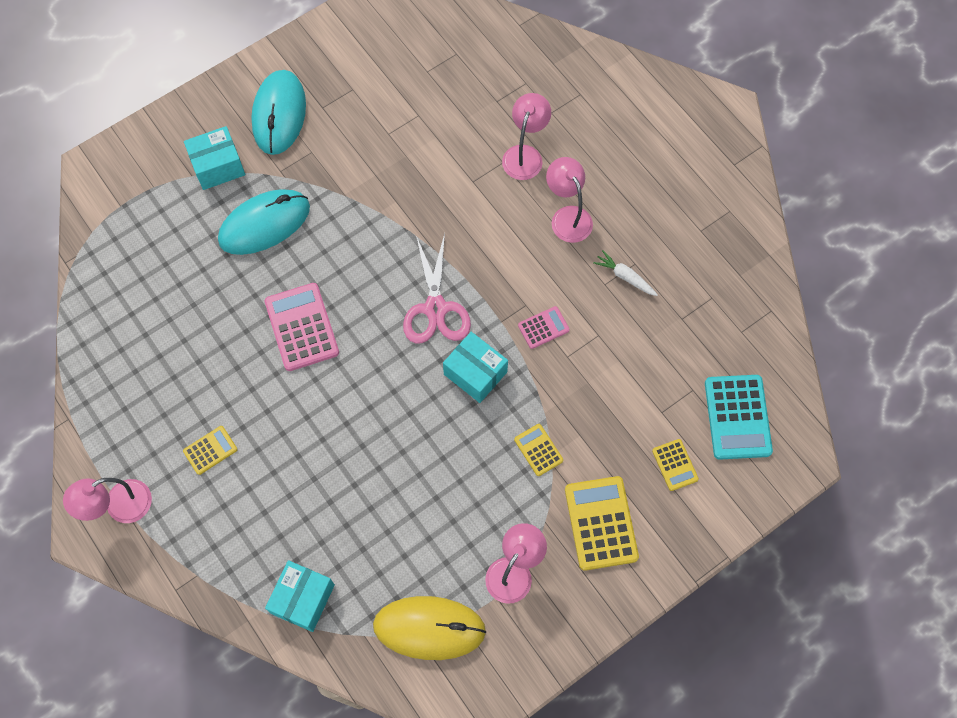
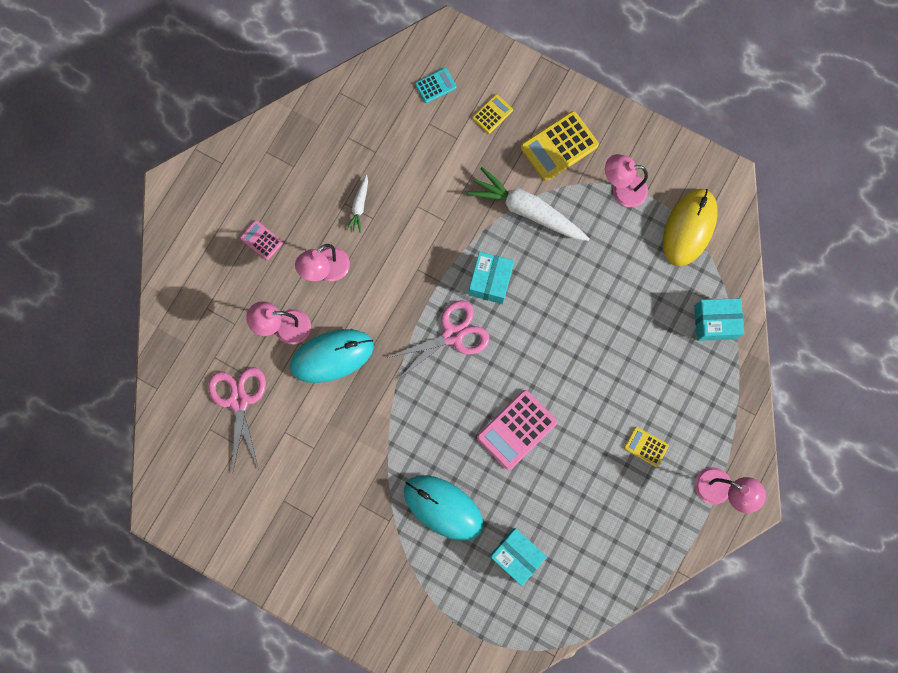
camera: 115 degrees left, 10 degrees up
(218, 166) = (408, 576): turquoise box -> turquoise box (516, 556)
(279, 114) = (336, 551): turquoise mouse -> turquoise mouse (332, 356)
(429, 628) = (689, 228): yellow mouse -> yellow mouse turned 45 degrees clockwise
(470, 88) = (239, 401): none -> pink scissors
(538, 450) = (527, 210): yellow calculator -> white carrot
(543, 327) = (430, 248): pink calculator -> pink calculator (261, 240)
(737, 417) = (435, 86): turquoise calculator -> turquoise calculator, size x0.54

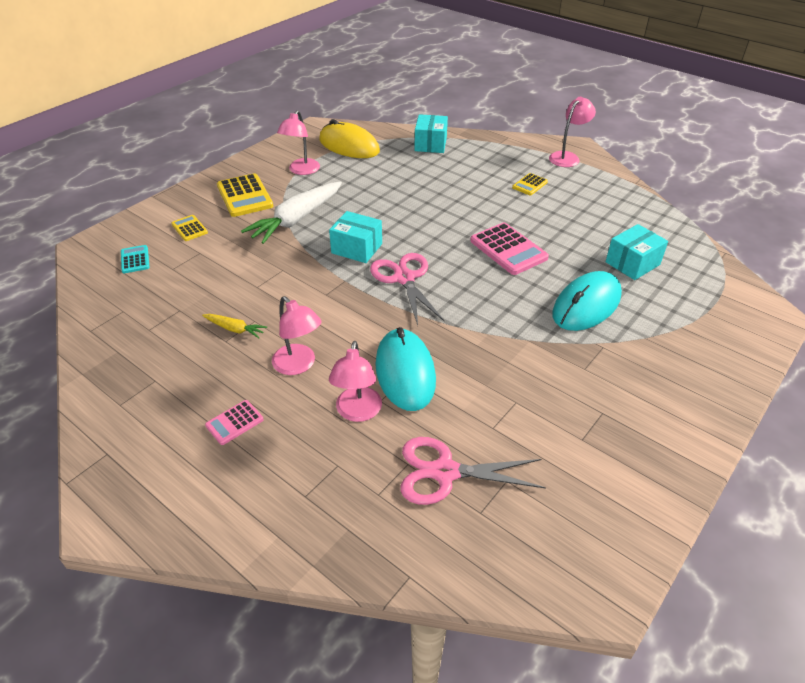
camera: 80 degrees left, 35 degrees down
(359, 206) = (235, 329): white carrot -> yellow carrot

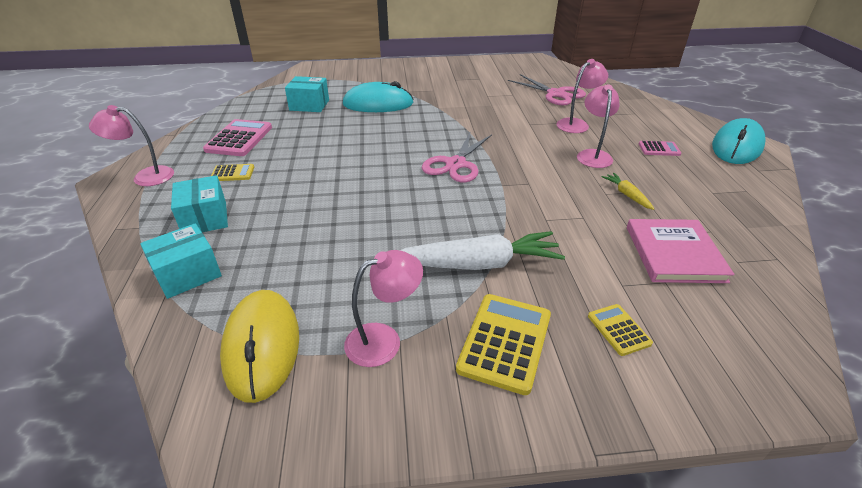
camera: 135 degrees left, 5 degrees down
(135, 260) = (713, 320): turquoise calculator -> none
(173, 292) = (674, 253): none -> pink book
(189, 228) = (618, 330): yellow calculator -> yellow calculator turned 150 degrees clockwise
(357, 248) = (459, 202): turquoise box -> turquoise box (205, 218)
(405, 372) = (528, 125): turquoise mouse -> turquoise mouse (736, 146)
(508, 249) = (355, 144): pink calculator -> pink calculator (239, 139)

